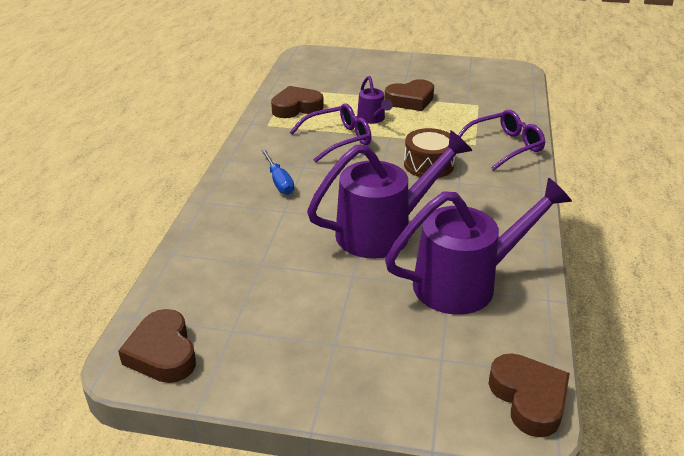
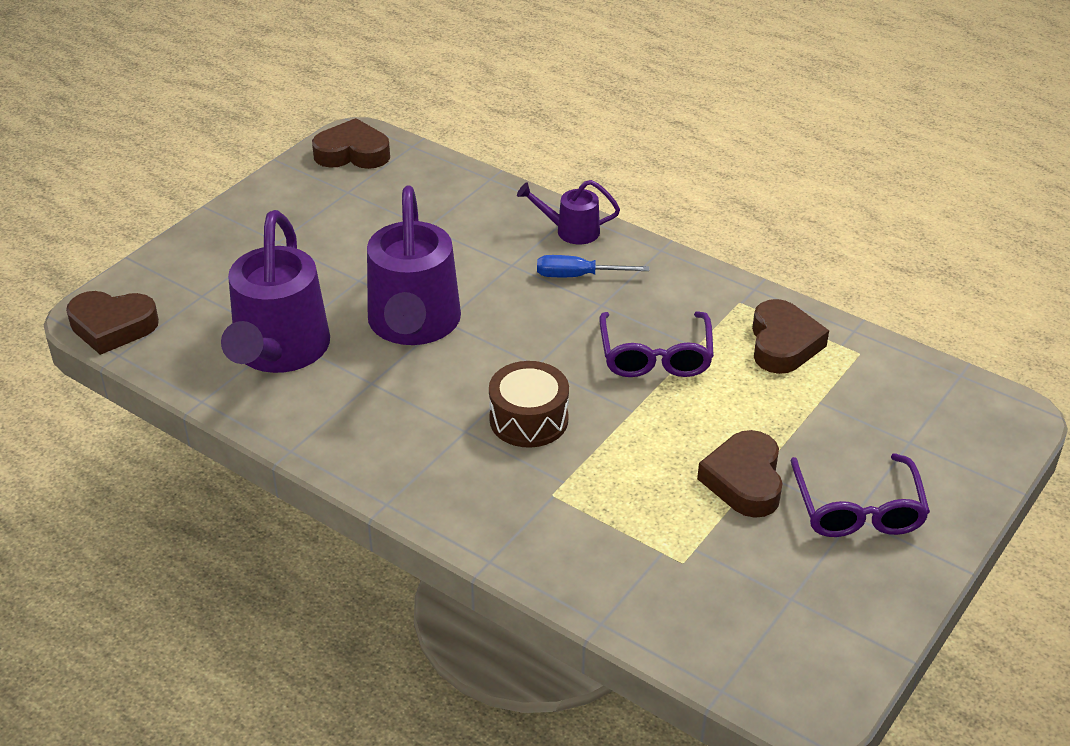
camera: 115 degrees right, 5 degrees up
(372, 119) = (700, 412): purple watering can -> purple watering can (570, 231)
(504, 147) = (523, 524): purple glasses -> purple glasses (857, 509)

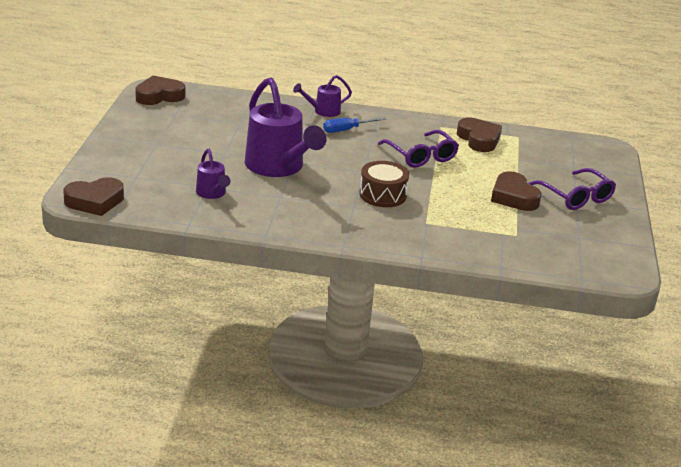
camera: 30 degrees left, 10 degrees down
(278, 352) = (212, 194): purple watering can -> purple watering can, size x0.49

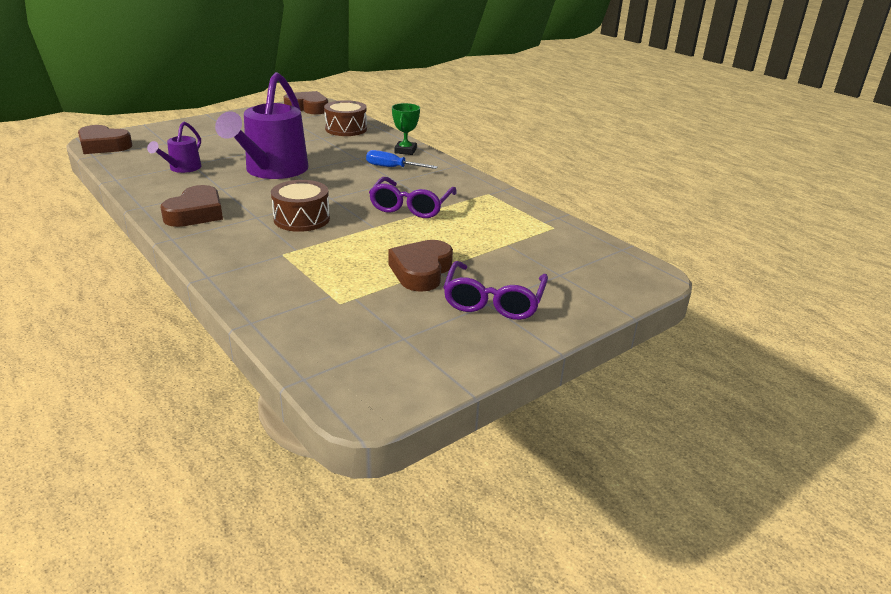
camera: 45 degrees right, 0 degrees up
(238, 107) = (346, 129): none -> brown drum
(323, 111) = (405, 151): purple watering can -> green trophy
(479, 139) = (503, 215): brown heart -> brown heart (196, 213)

